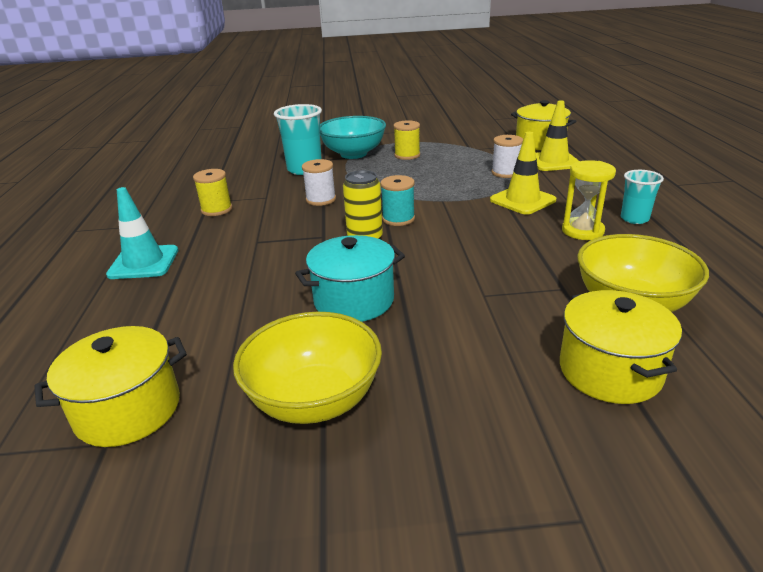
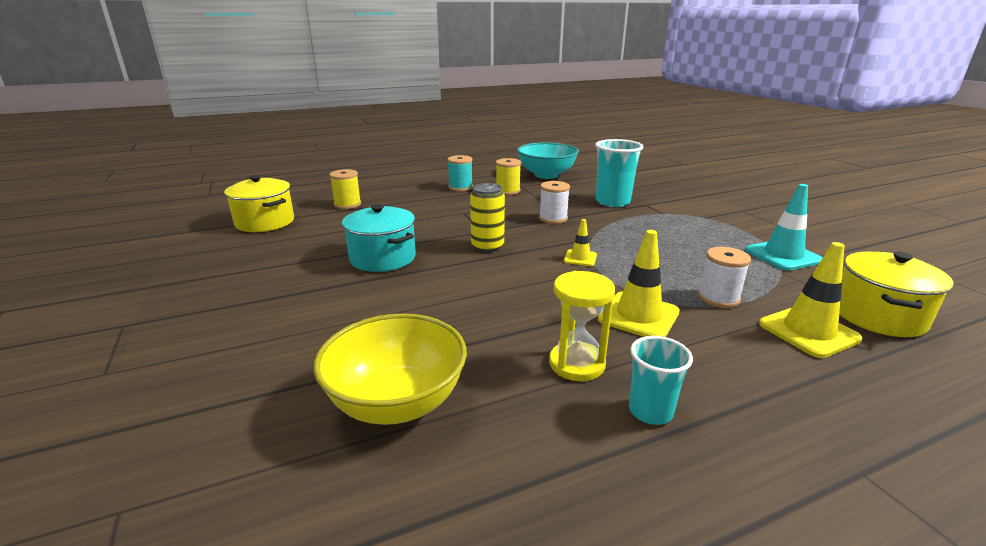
camera: 70 degrees right, 5 degrees down
(144, 262) = (419, 190): turquoise traffic cone -> turquoise traffic cone (783, 255)
(314, 400) = (261, 265): yellow bowl -> none
(353, 154) = (674, 213): turquoise bowl -> turquoise bowl (546, 175)
(398, 219) = (536, 254): turquoise spool -> turquoise spool (460, 187)
(407, 155) = (703, 237): yellow spool -> yellow spool (347, 204)
(418, 203) = (580, 258): none -> yellow traffic cone
(610, 371) = (272, 386): yellow pot -> none

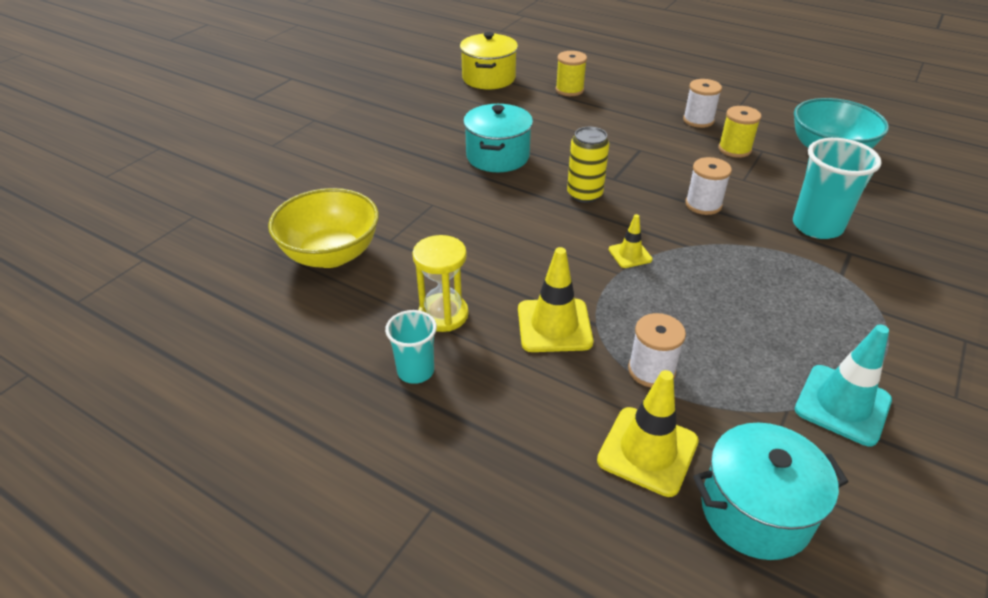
camera: 55 degrees right, 15 degrees up
(460, 187) = (698, 120): turquoise spool -> white spool
(878, 316) = (755, 511): yellow pot -> turquoise pot

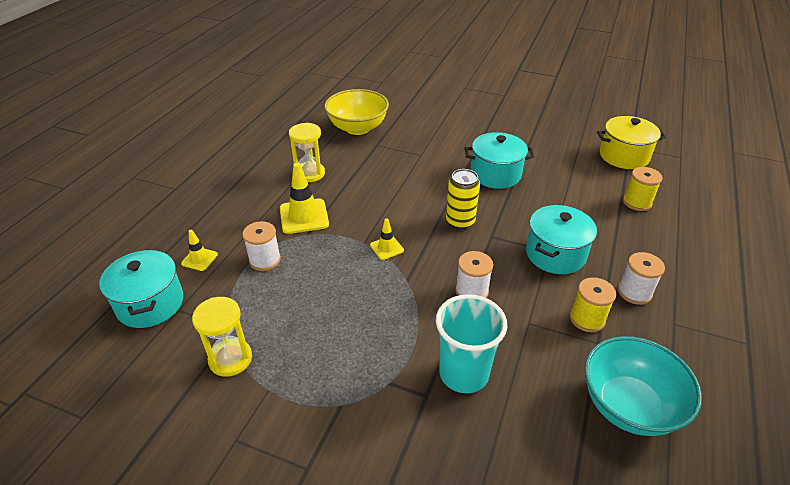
camera: 80 degrees right, 0 degrees up
(415, 371) = (263, 171): turquoise cup -> none
(645, 147) = (555, 254): none -> turquoise pot
(647, 451) = (199, 259): yellow traffic cone -> yellow traffic cone, size x0.56
(842, 405) = (230, 359): turquoise traffic cone -> yellow hourglass

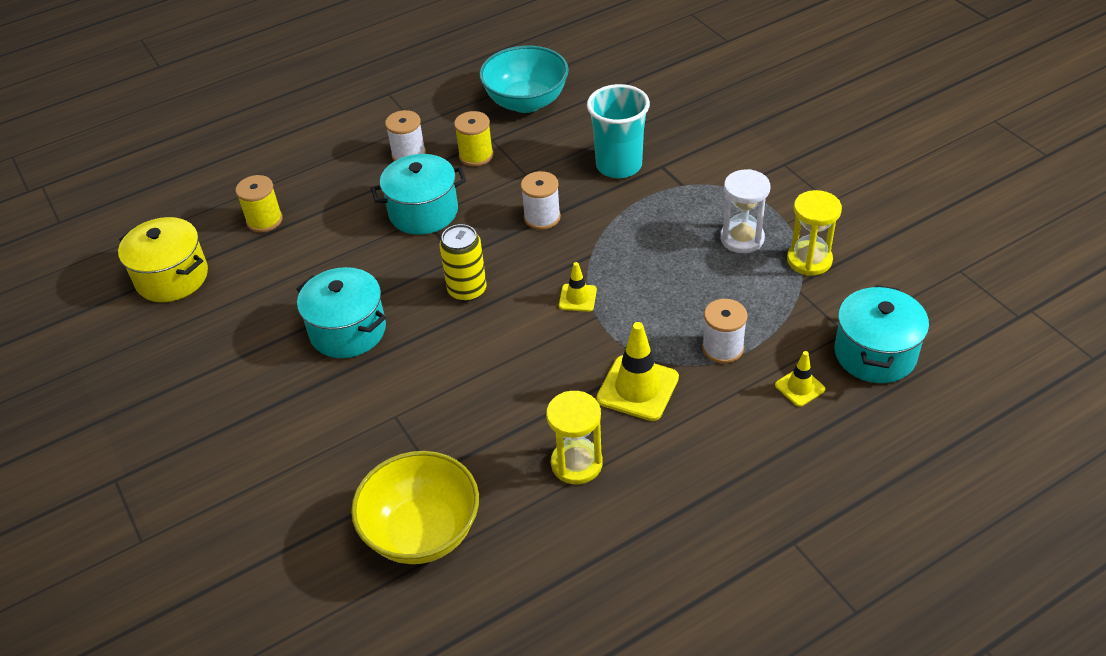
camera: 140 degrees left, 5 degrees up
(300, 352) = (742, 238): none -> white hourglass

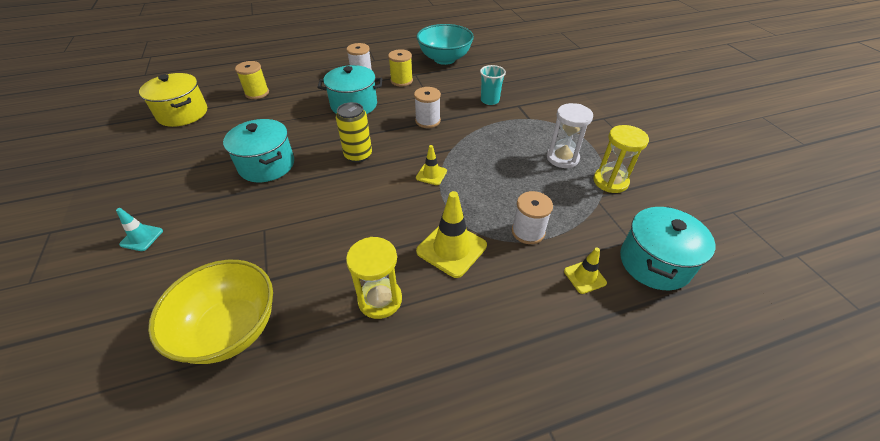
camera: 10 degrees right, 0 degrees up
(243, 460) = (141, 237): none -> turquoise traffic cone
(619, 166) = (490, 100): turquoise cup -> turquoise cup, size x0.60

